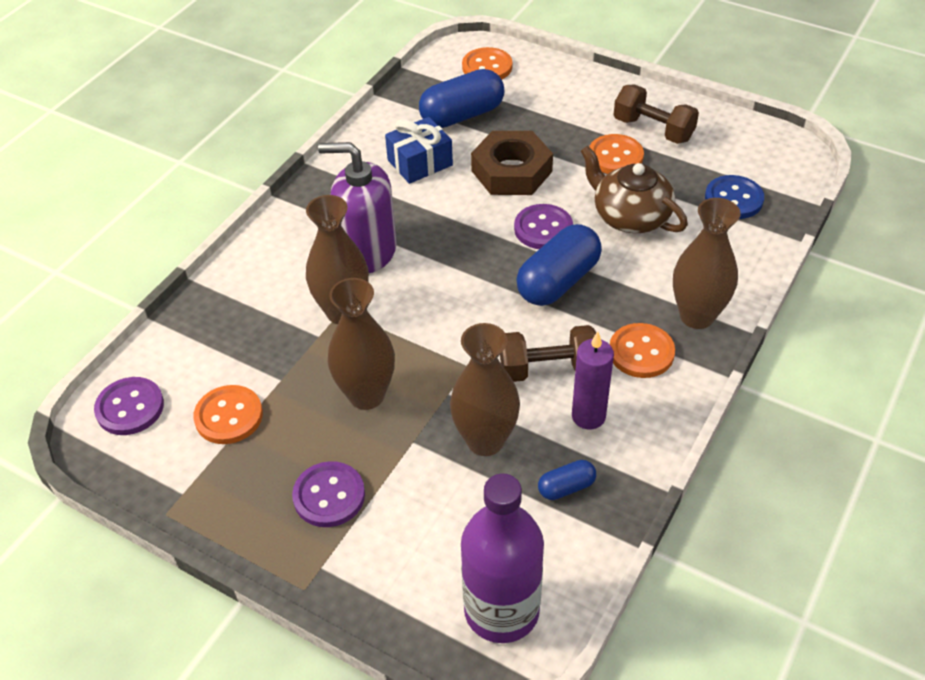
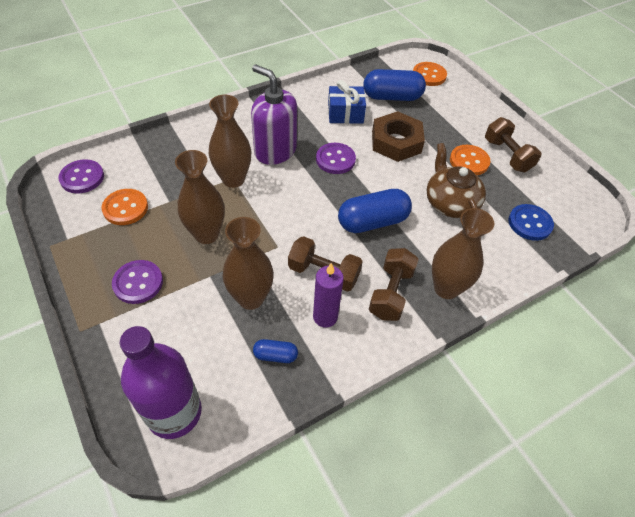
camera: 25 degrees right, 5 degrees up
(543, 229) = (388, 185): purple button -> purple button (335, 159)
(641, 352) = (391, 293): orange button -> brown dumbbell

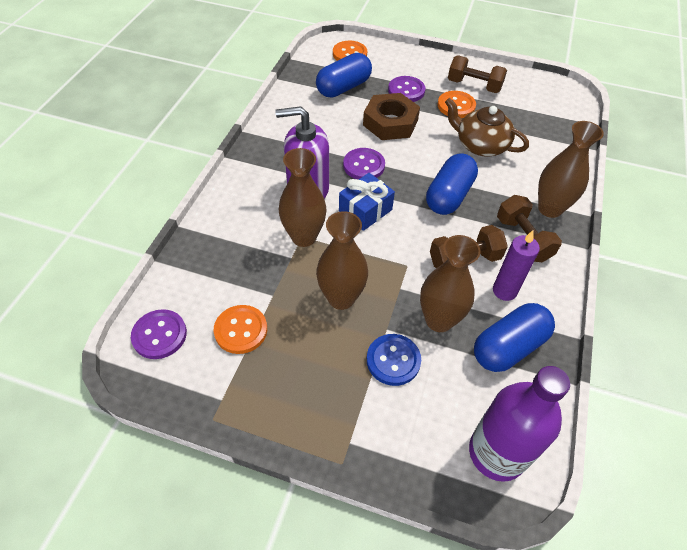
camera: 40 degrees left, 0 degrees up
(138, 283) = (338, 382): purple button -> purple button (406, 90)
(275, 355) = (508, 347): blue capsule -> blue capsule, size x2.01
(345, 114) = (325, 123): blue gift -> blue gift (365, 210)
(530, 223) = (542, 126): blue button -> blue button (393, 360)

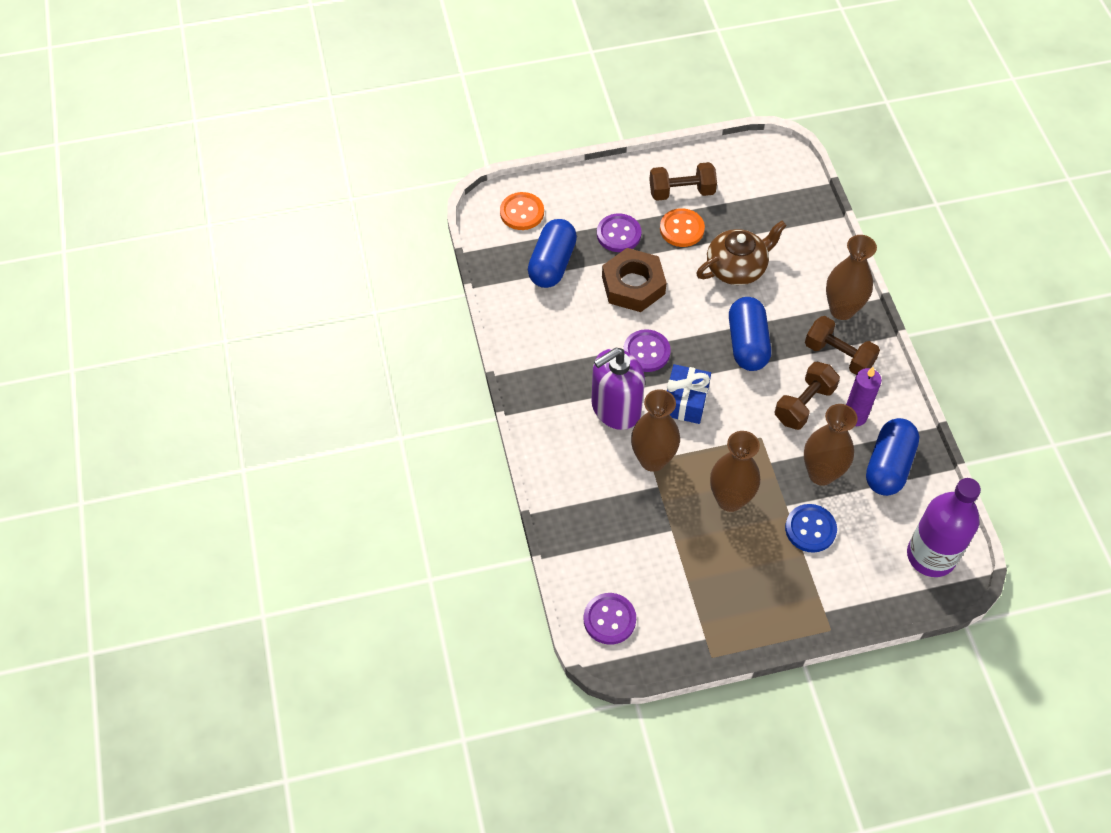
camera: 30 degrees left, 5 degrees up
(241, 330) = (672, 576): orange button -> none
(480, 145) = (737, 268): brown teapot -> brown teapot turned 150 degrees clockwise

